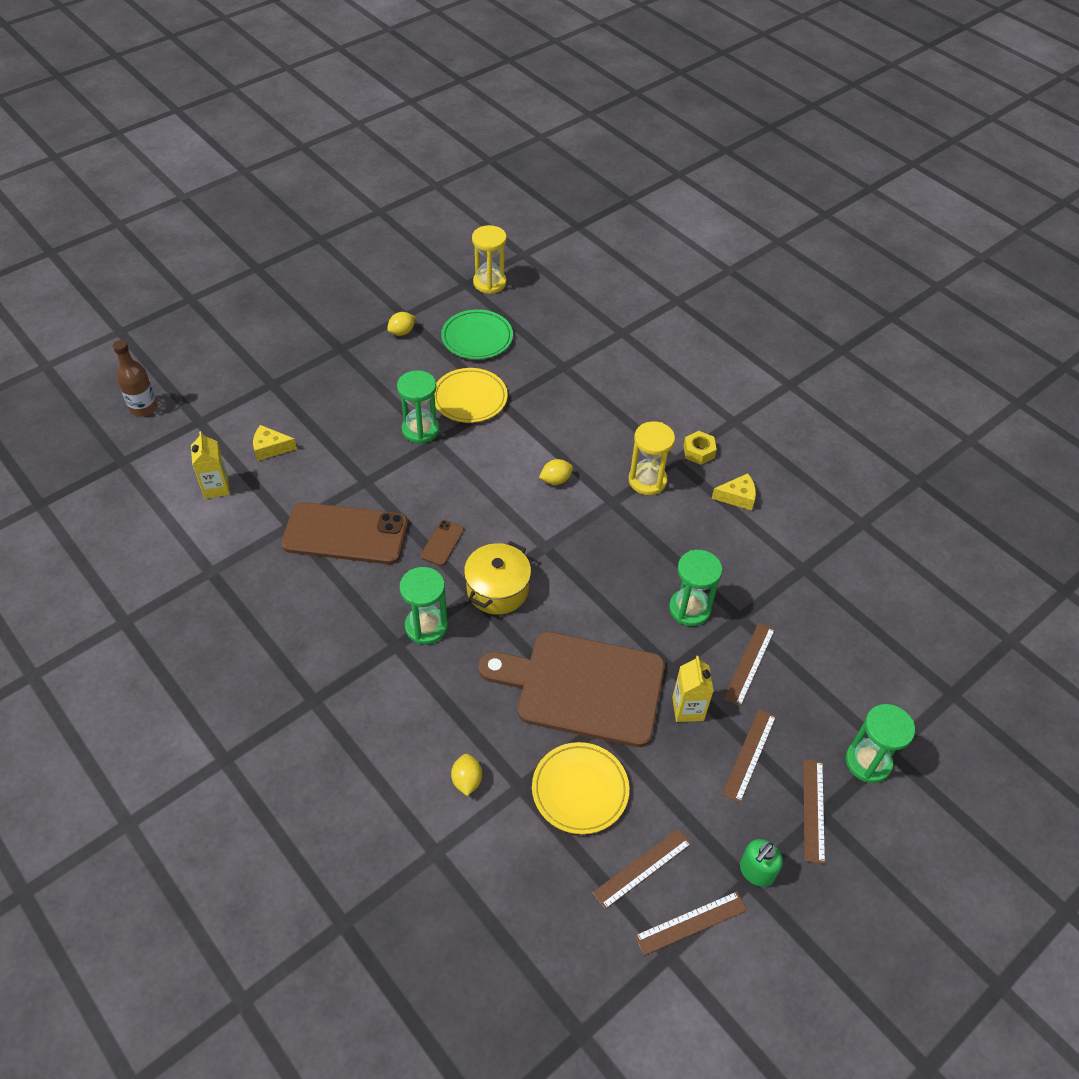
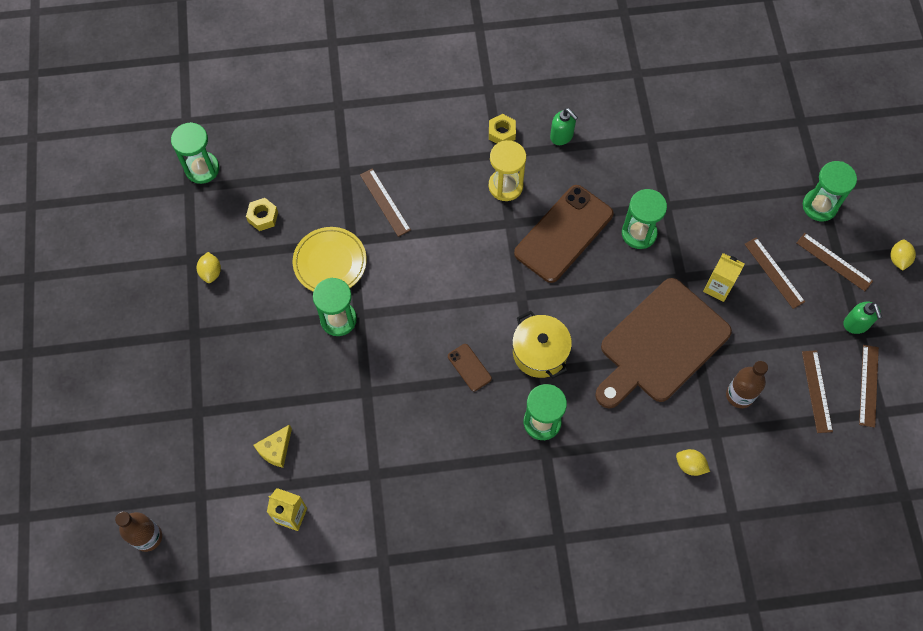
camera: 55 degrees left, 15 degrees up
(345, 534) = (412, 435): brown phone -> brown phone (563, 233)
(477, 338) = (263, 217): green plate -> yellow nut
(489, 283) = (202, 169): yellow hourglass -> green hourglass
(555, 480) = (461, 249): yellow lemon -> yellow lemon (898, 259)
(580, 790) = (739, 395): yellow plate -> brown bottle
(737, 497) = (562, 136): yellow cheese -> green soap dispenser
(749, 663) = (706, 225): brown ruler -> brown ruler (385, 202)

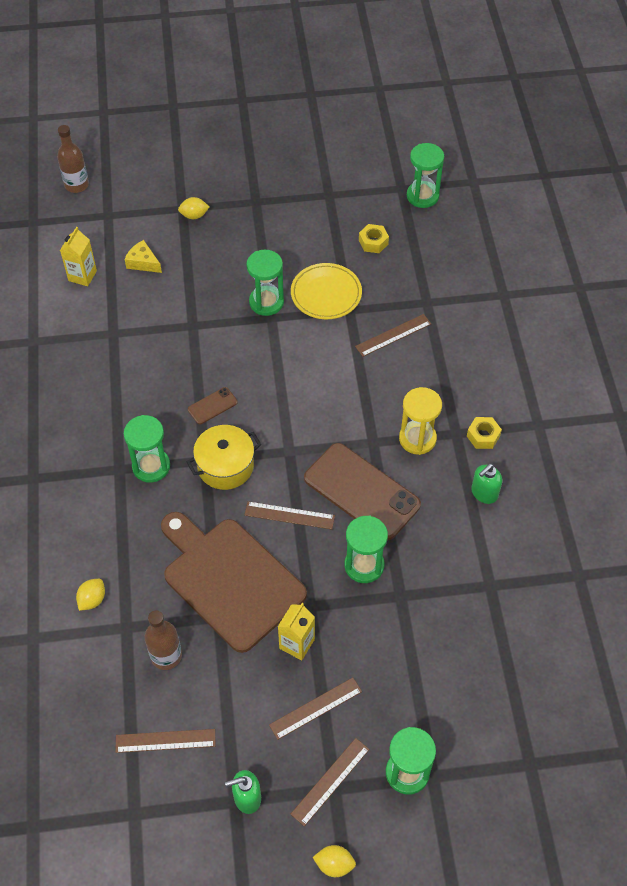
camera: 90 degrees right, 10 degrees down
(211, 272) = (315, 209): yellow lemon -> yellow lemon (194, 215)
(868, 385) = (168, 802): brown ruler -> brown ruler (289, 515)

